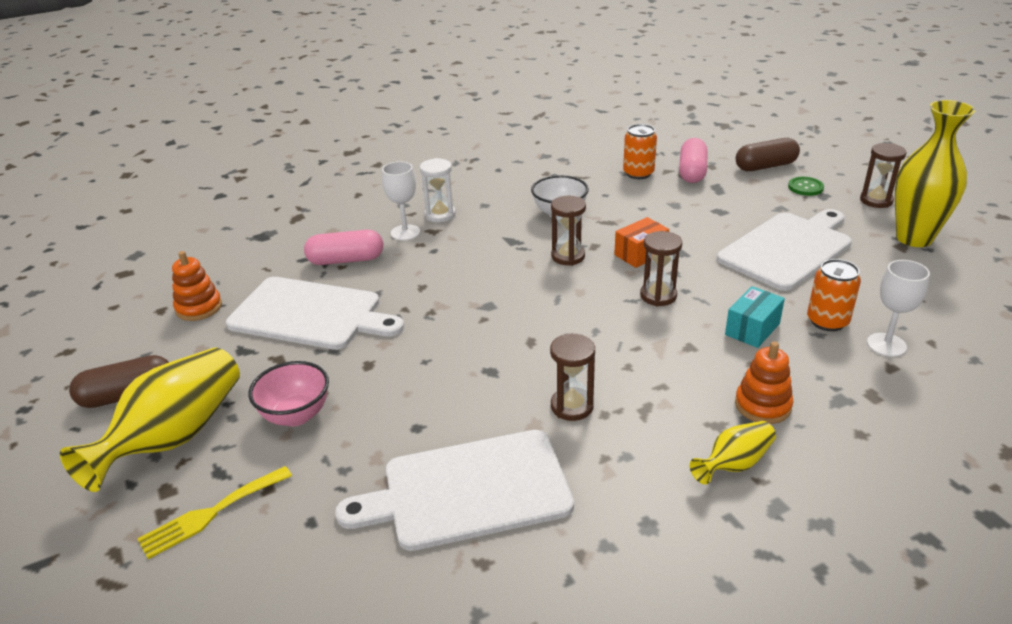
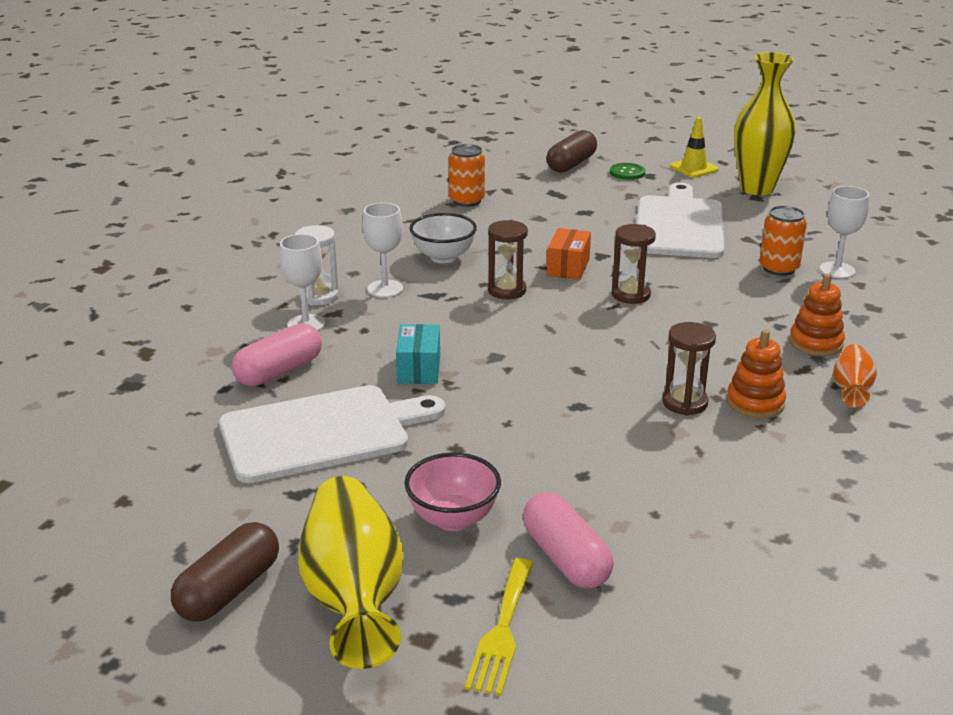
camera: 40 degrees left, 5 degrees down
(199, 308) = (171, 479): orange stacking toy -> orange stacking toy (755, 403)
(468, 490) = (697, 498): white cutting board -> none
(488, 224) = (385, 289): none -> white goblet
(692, 172) = (514, 186): pink capsule -> pink capsule (566, 558)
(734, 464) = (851, 389): yellow vase -> orange vase
(752, 329) = (736, 293): turquoise box -> turquoise box (419, 369)
(876, 200) = (694, 168): brown hourglass -> yellow traffic cone

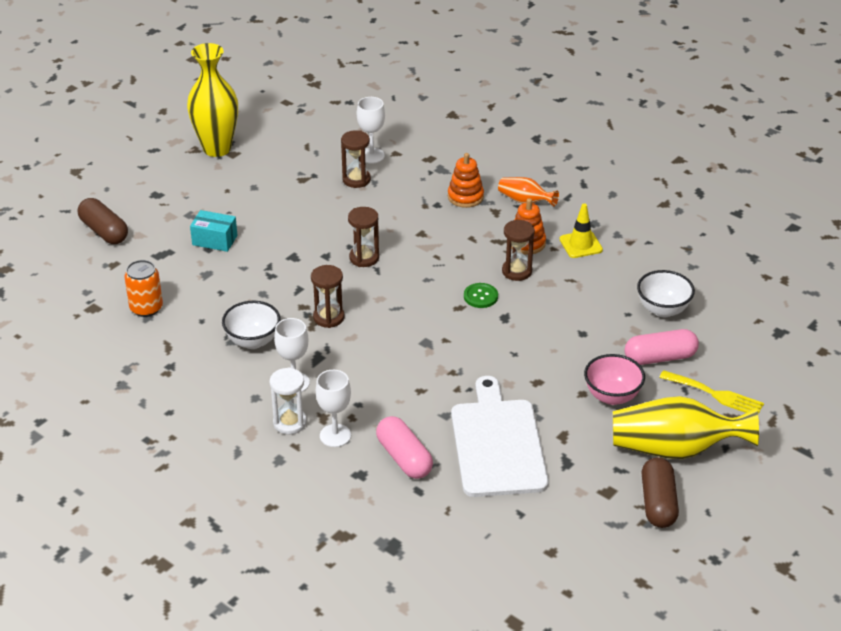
camera: 75 degrees left, 10 degrees up
(229, 590) = (658, 503): brown capsule -> brown capsule turned 45 degrees clockwise
(419, 369) = (429, 383): turquoise box -> turquoise box (215, 240)
(568, 267) = (305, 278): orange box -> none
(627, 173) = (143, 205): green button -> green button (480, 296)
(679, 225) = (261, 205): white cutting board -> none
(688, 549) = (663, 310): none -> white bowl
(694, 168) = (156, 168): yellow traffic cone -> yellow traffic cone (581, 244)
(778, 268) = (356, 180): orange can -> brown hourglass

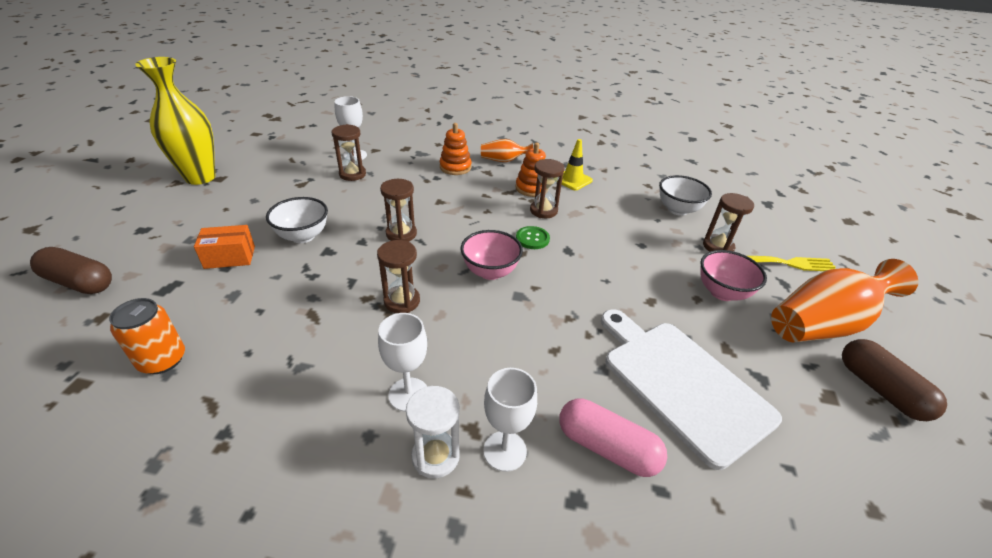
camera: 30 degrees left, 0 degrees up
(215, 240) = (230, 257): turquoise box -> orange box
(253, 341) = (327, 357): white bowl -> white bowl (303, 236)
(417, 315) = (490, 272): none -> pink bowl
(660, 357) = (718, 247): pink capsule -> brown hourglass
(675, 449) = (823, 324): yellow vase -> orange vase

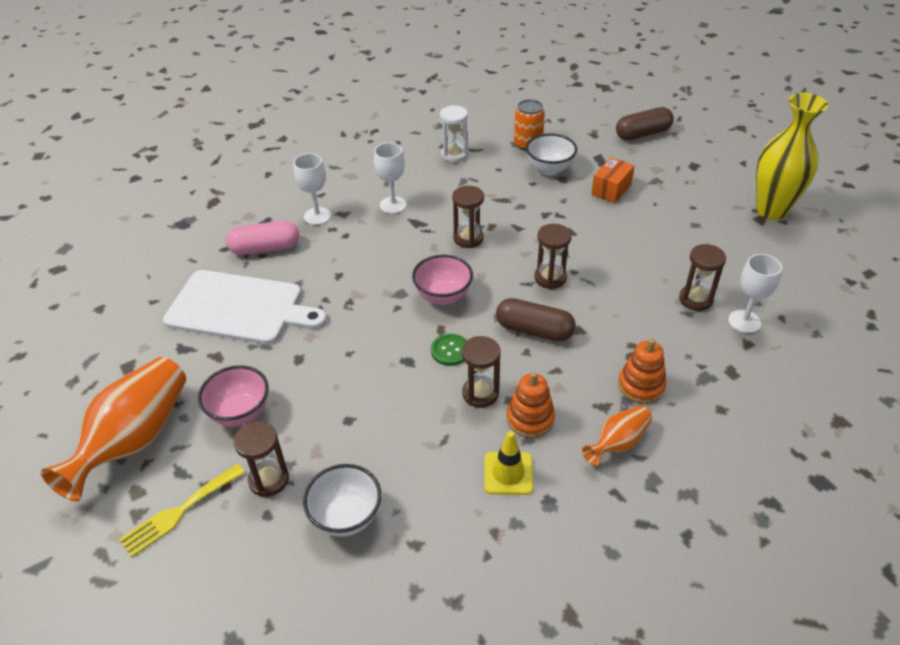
camera: 140 degrees right, 5 degrees up
(303, 236) = (604, 228): white bowl -> white bowl (549, 169)
(435, 456) = (348, 195): white hourglass -> white hourglass (454, 155)
(880, 389) = (84, 399): brown capsule -> brown capsule (534, 330)

